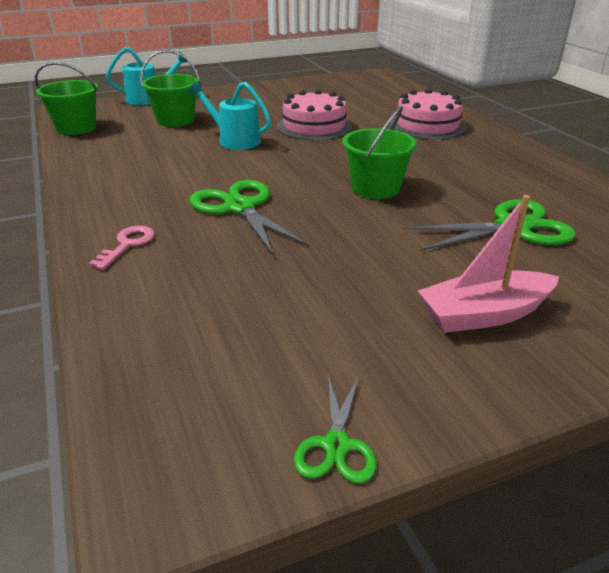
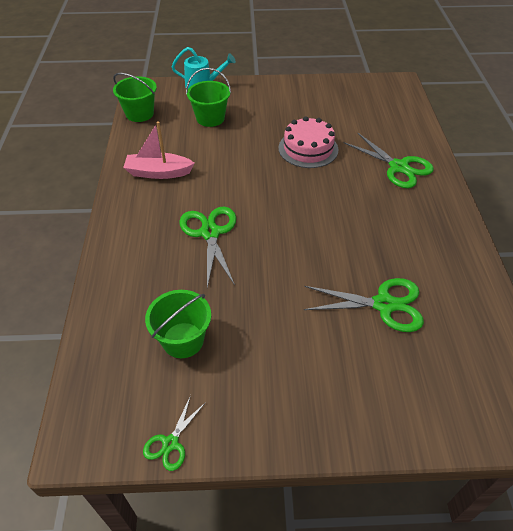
camera: 20 degrees right, 15 degrees up
(127, 244) = (128, 251): pink key -> none
(234, 140) = (240, 154): turquoise watering can -> none
(375, 188) = (312, 236): green bucket -> green bucket (183, 340)
(427, 125) = (398, 167): pink cake -> green scissors
(484, 314) = (308, 378): pink boat -> pink boat (158, 172)

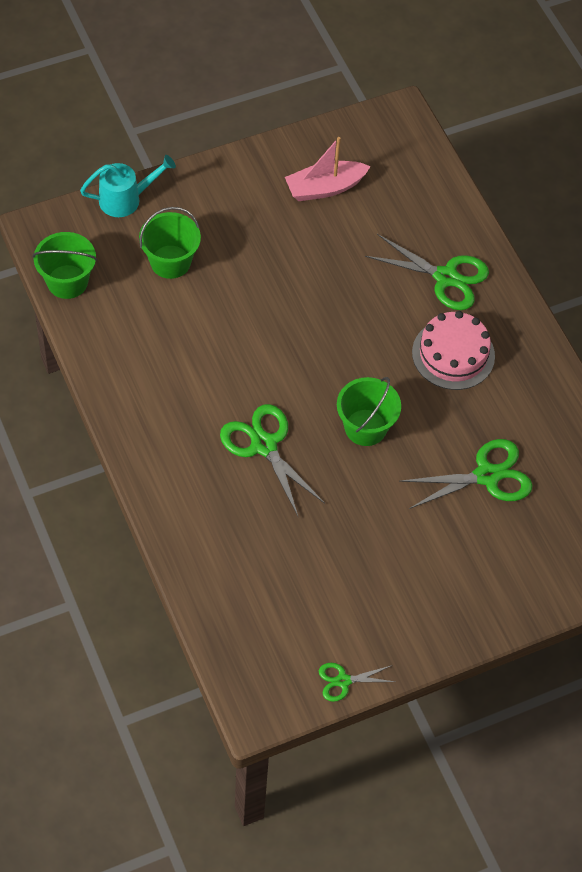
camera: 25 degrees left, 10 degrees up
(158, 172) = (153, 376): pink boat -> pink boat (325, 188)
(170, 443) = (343, 681): green scissors -> green scissors turned 75 degrees clockwise
(183, 340) = (302, 582): green bucket -> green bucket (365, 427)
(308, 149) = (324, 279): pink cake -> pink cake (453, 354)

